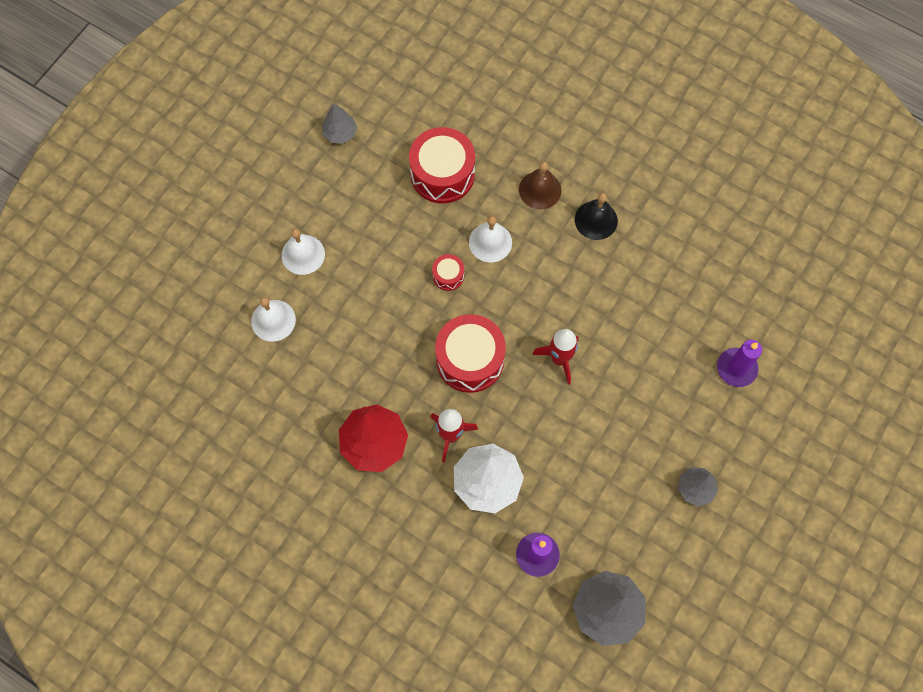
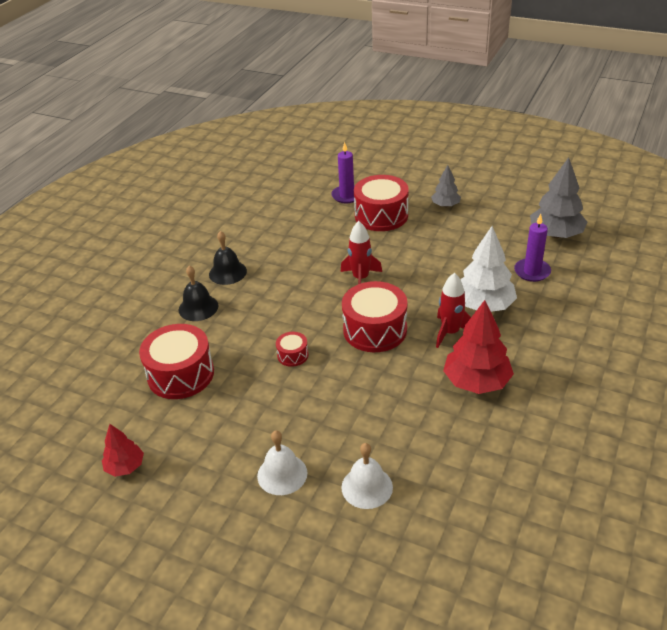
camera: 95 degrees left, 30 degrees down
(340, 133) = (125, 467): grey tree -> red tree
(490, 242) = (254, 332): white bell -> none
(540, 190) = (198, 307): brown bell -> black bell
(683, 403) = (381, 215): none -> red drum

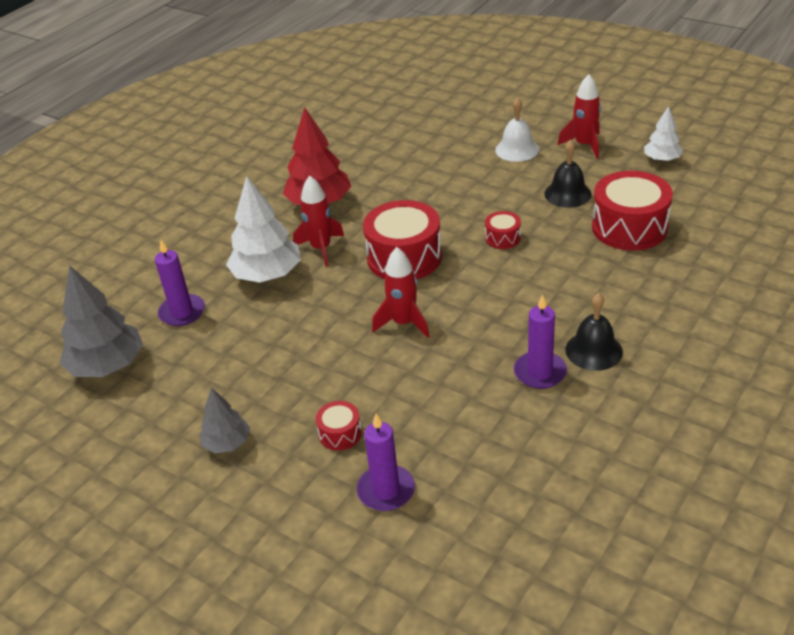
camera: 170 degrees left, 0 degrees up
(125, 467) = (662, 159): red tree -> white tree
(198, 307) = (626, 301): black bell -> black bell (567, 194)
(205, 486) = (584, 145): none -> red rocket
(264, 256) = (540, 372): none -> purple candle
(367, 487) = (446, 140): white bell -> none
(381, 215) = (340, 433): red drum -> red drum, size x0.48

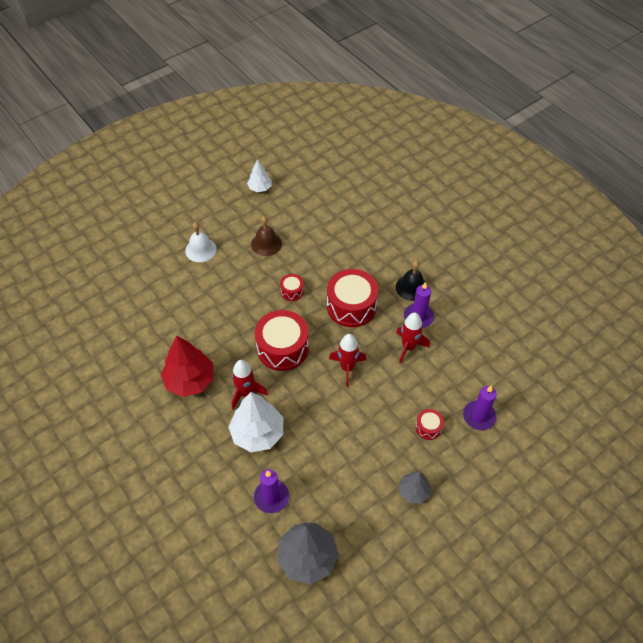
camera: 75 degrees left, 15 degrees up
(567, 194) = (266, 244): black bell -> brown bell
(584, 145) = (220, 215): red rocket -> red rocket (408, 347)
(629, 227) = (316, 230): red drum -> red drum (351, 306)

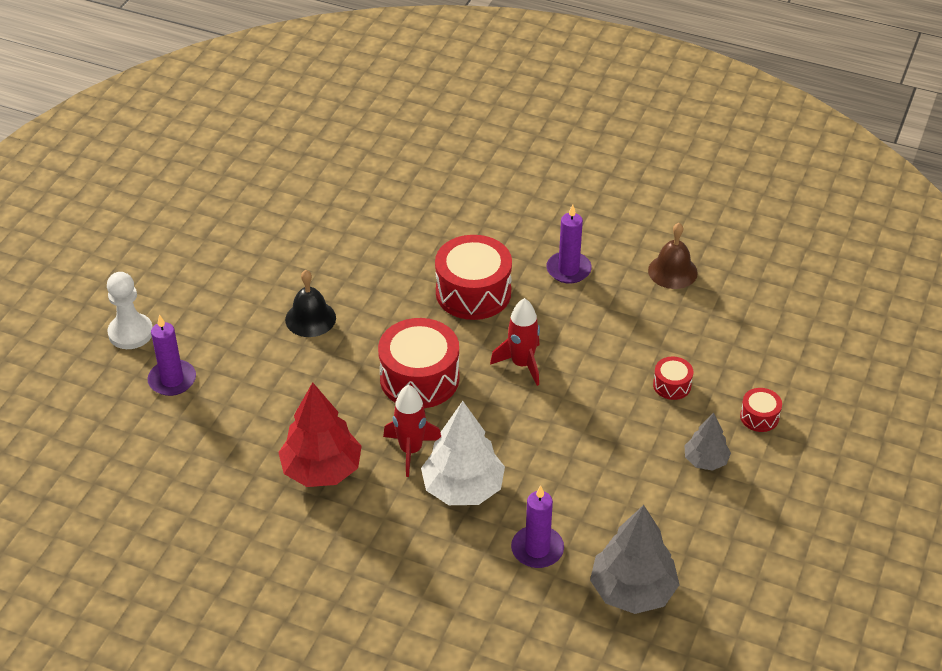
camera: 30 degrees left, 10 degrees down
(152, 245) = (130, 333): none -> white pawn
(201, 250) = (209, 309): white bell -> none
(260, 188) = (234, 201): white tree -> none
(266, 244) = (298, 265): brown bell -> brown bell (672, 271)
(292, 291) = (379, 307): red drum -> red drum (759, 417)
(408, 347) = (582, 308): red rocket -> none
(411, 287) = (534, 240): black bell -> black bell (310, 318)
(479, 416) = (722, 347): purple candle -> purple candle (172, 380)

